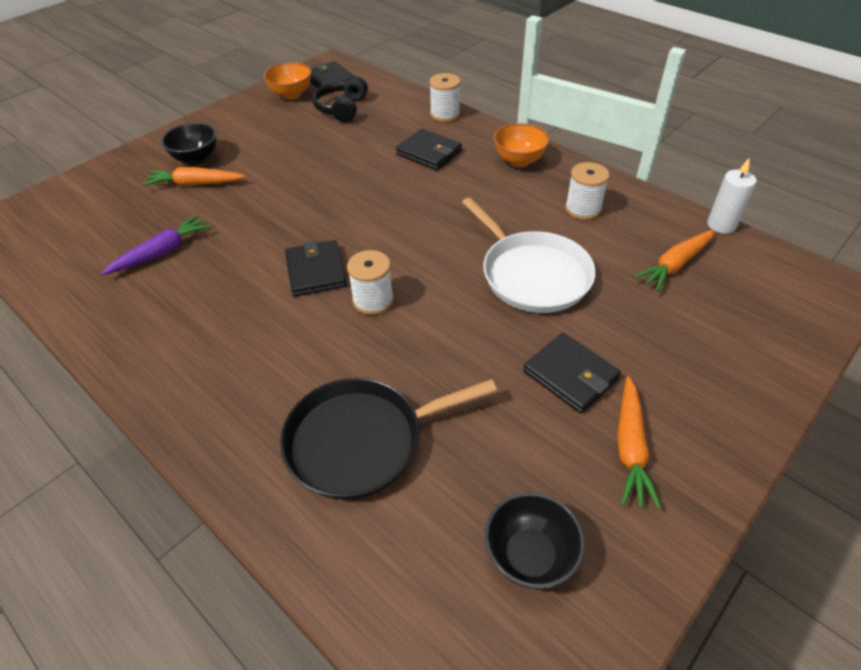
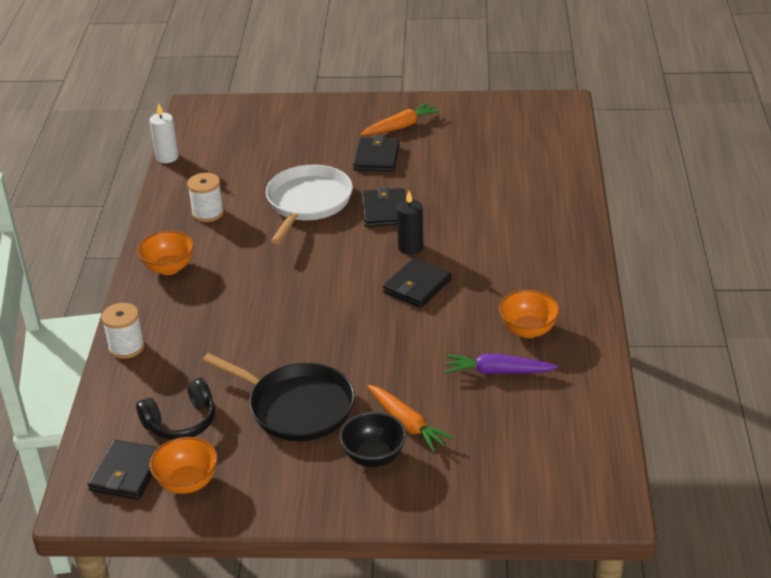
camera: 130 degrees left, 10 degrees down
(168, 300) = (528, 330): none -> orange bowl
(362, 441) = (506, 195): black pan -> black pan (296, 407)
(373, 300) = (410, 247): white spool -> black candle
(429, 153) = (207, 319): black wallet -> black wallet (385, 210)
(530, 555) = (492, 128): black bowl -> none
(675, 265) = (234, 159): orange carrot -> none

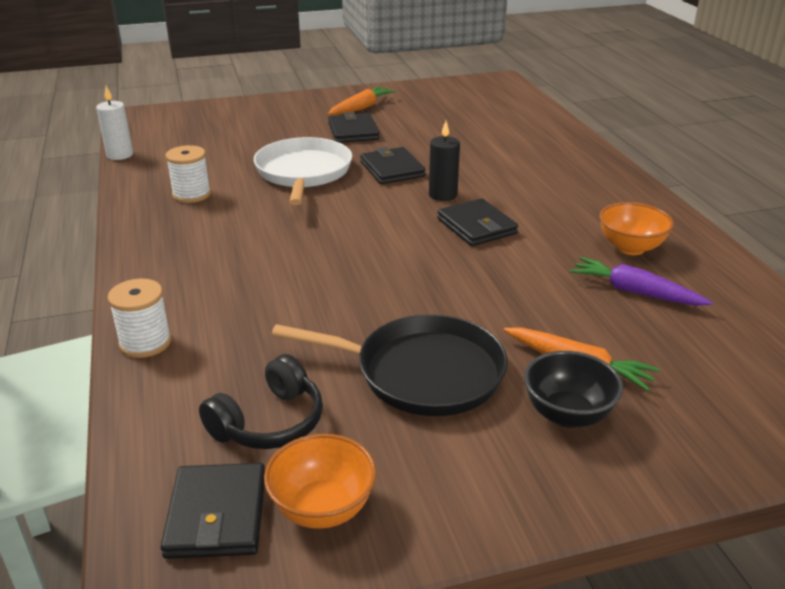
camera: 20 degrees left, 5 degrees down
(169, 268) = (167, 250): orange bowl -> none
(417, 286) = (476, 226): black wallet -> black wallet turned 45 degrees counterclockwise
(497, 372) = (635, 292): purple carrot -> purple carrot turned 45 degrees clockwise

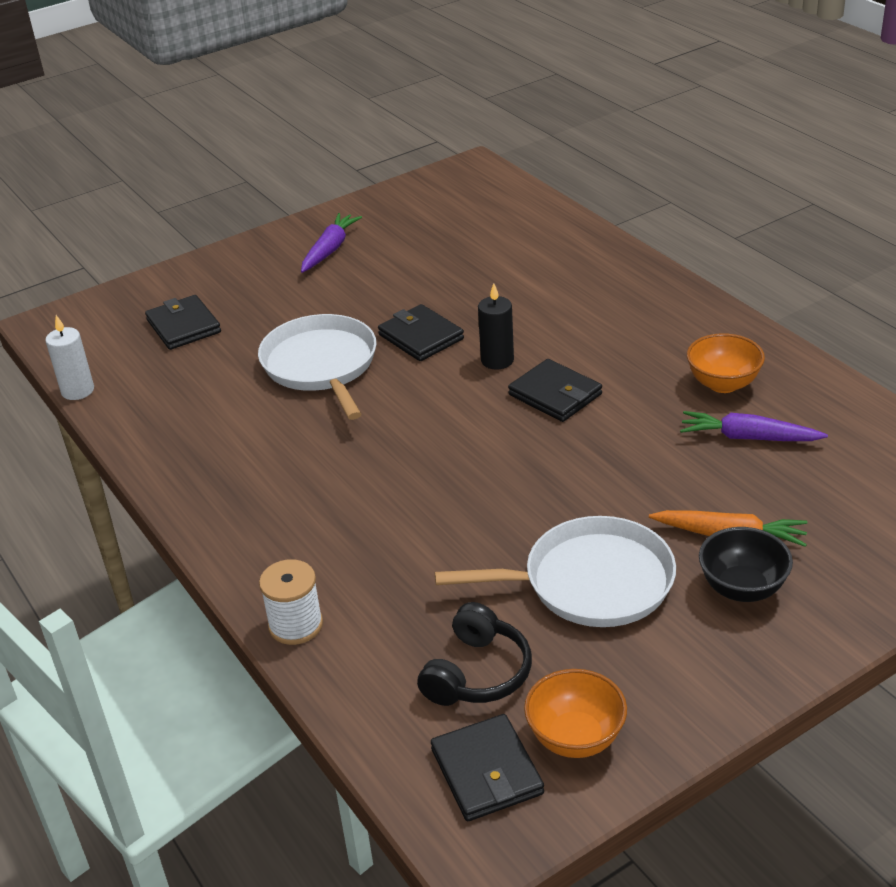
camera: 15 degrees left, 5 degrees up
(191, 194) = (210, 428): white spool -> none
(353, 131) = (342, 289): black wallet -> black wallet (184, 326)
(361, 108) = (330, 250): orange carrot -> purple carrot
(422, 372) = (590, 582): black pan -> white pan

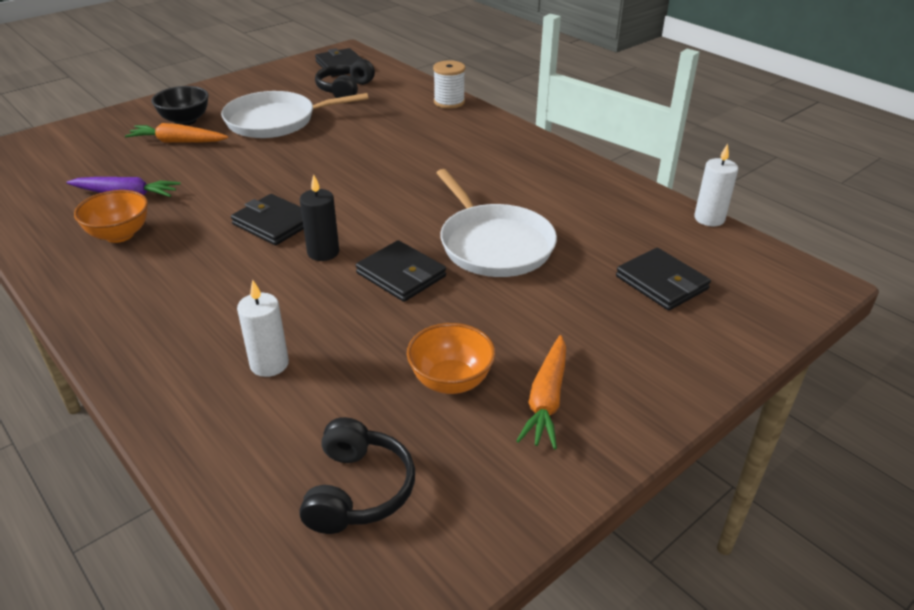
camera: 170 degrees right, 0 degrees up
(330, 250) = (546, 399): purple carrot -> orange carrot
(465, 210) = (358, 490): none -> black headphones
(533, 271) = (269, 364): none -> white candle
(575, 738) = (298, 74): orange bowl -> orange bowl (451, 381)

